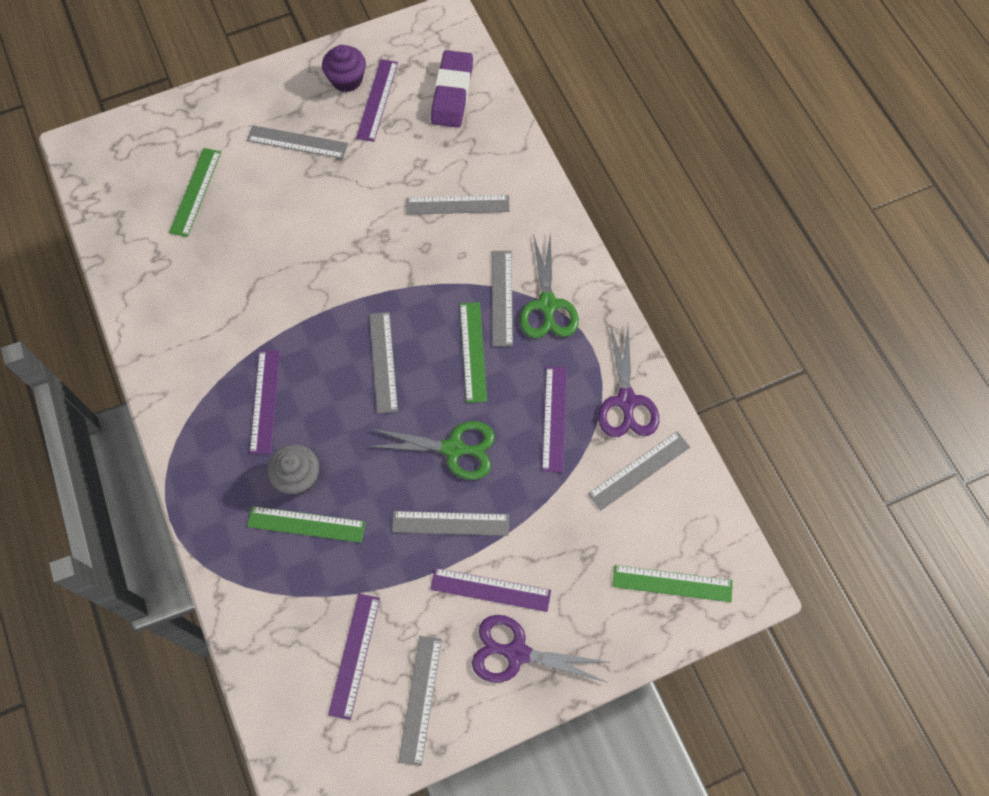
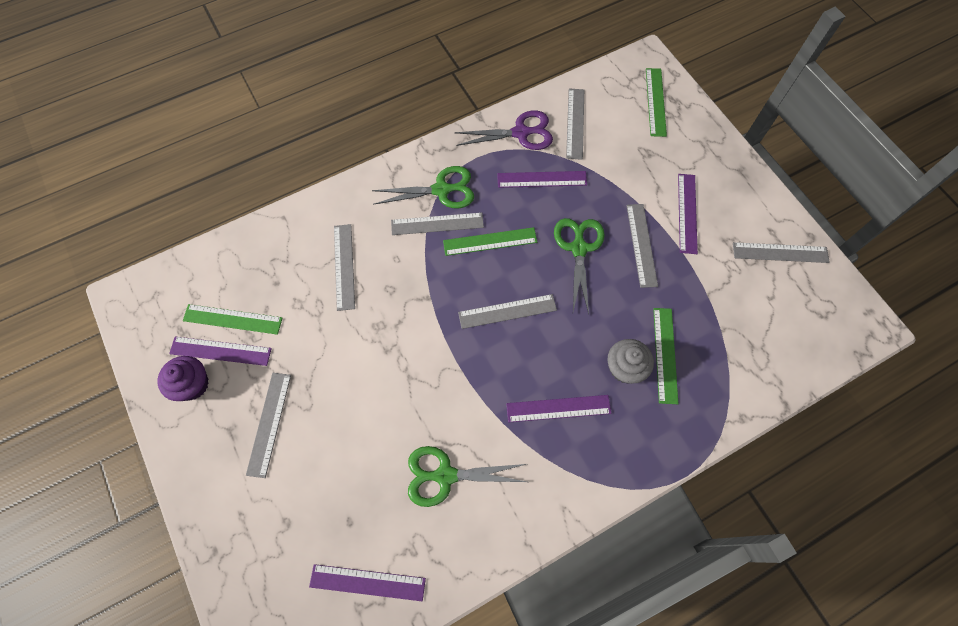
camera: 95 degrees left, 0 degrees up
(195, 192) = (329, 523): green ruler -> green ruler (232, 319)
(218, 289) = (445, 475): none -> green scissors
(354, 655) = (761, 302): purple ruler -> purple ruler (367, 582)
(452, 93) = (217, 282): purple eraser -> none
(517, 652) = (729, 192): purple scissors -> none
(639, 470) = (575, 123): grey ruler -> grey ruler turned 45 degrees clockwise

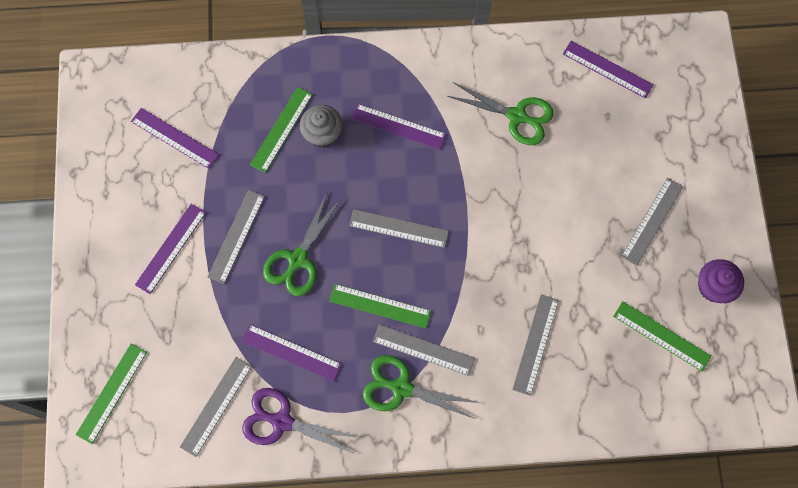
camera: 155 degrees left, 5 degrees up
(220, 351) = (680, 308): purple ruler -> purple ruler (174, 138)
(780, 252) = (114, 170): grey ruler -> none

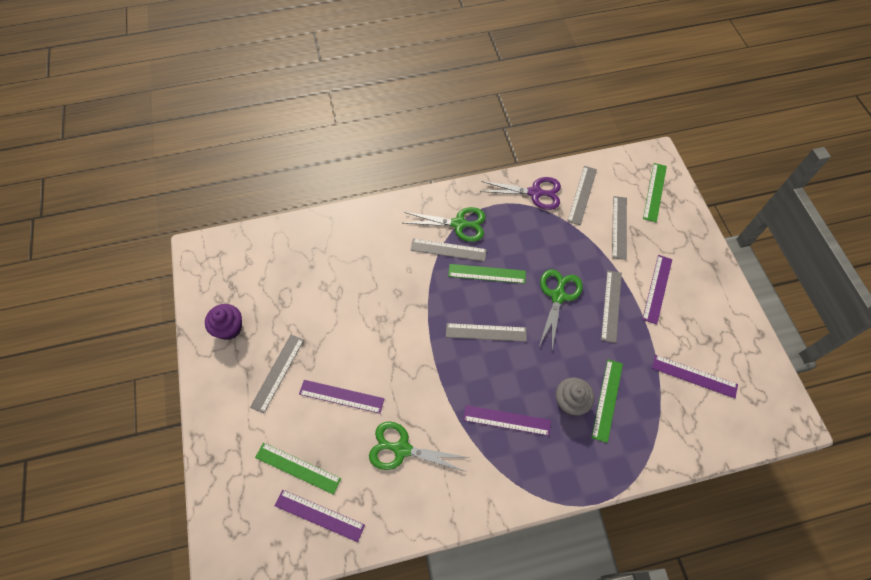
camera: 170 degrees right, 10 degrees down
(291, 352) = (542, 234): purple ruler -> purple ruler (341, 396)
(535, 344) = (367, 266): grey ruler -> grey ruler (619, 227)
(661, 336) = (272, 286): green ruler -> green ruler (298, 468)

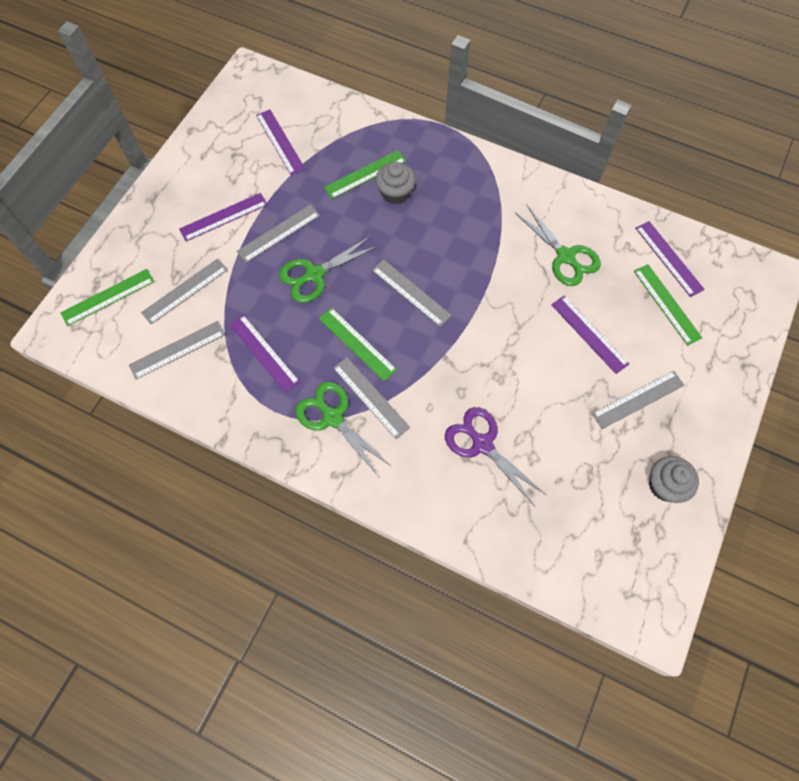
camera: 140 degrees left, 5 degrees up
(229, 328) = (665, 485): purple cupcake -> grey cupcake
(506, 420) = (460, 216): purple ruler -> purple ruler (264, 353)
(535, 193) = (220, 390): purple scissors -> purple scissors (482, 444)

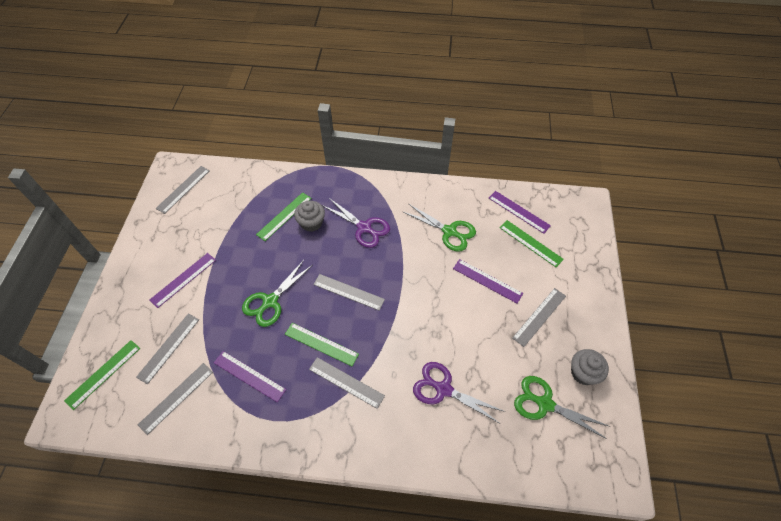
camera: 20 degrees left, 10 degrees down
(278, 233) = (231, 279): grey ruler -> grey ruler (183, 189)
(280, 142) = (211, 211): purple ruler -> none
(333, 417) = (322, 409): green scissors -> green scissors (545, 404)
(458, 218) = (364, 227): none -> purple scissors

